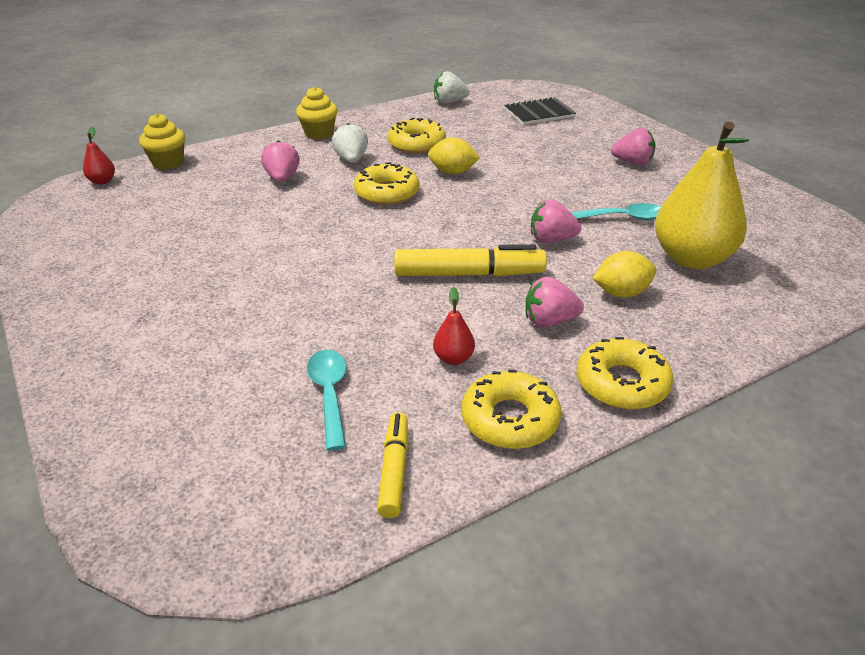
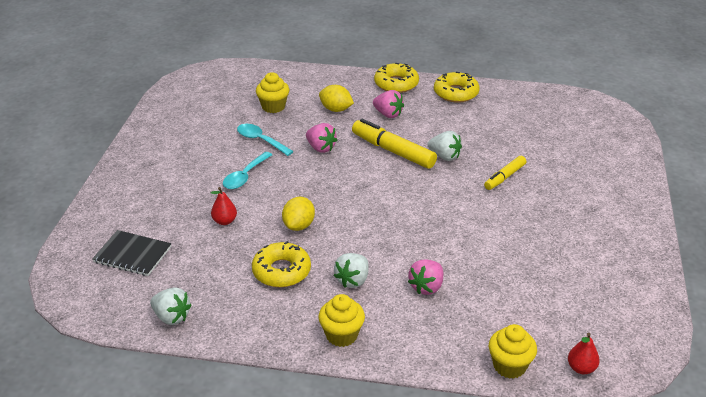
camera: 140 degrees left, 0 degrees up
(329, 394) = (520, 131): turquoise spoon -> turquoise spoon (245, 176)
(387, 193) = (367, 230): yellow donut -> none
(394, 470) = (516, 98): yellow marker -> yellow marker (504, 177)
(398, 298) = (444, 156): none -> white strawberry
(452, 172) = (299, 225): yellow lemon -> yellow lemon turned 60 degrees clockwise
(453, 358) = (451, 120): red pear -> red pear (224, 221)
(633, 162) = (175, 171): pink strawberry -> none
(692, 258) = (273, 107): yellow pear -> yellow cupcake

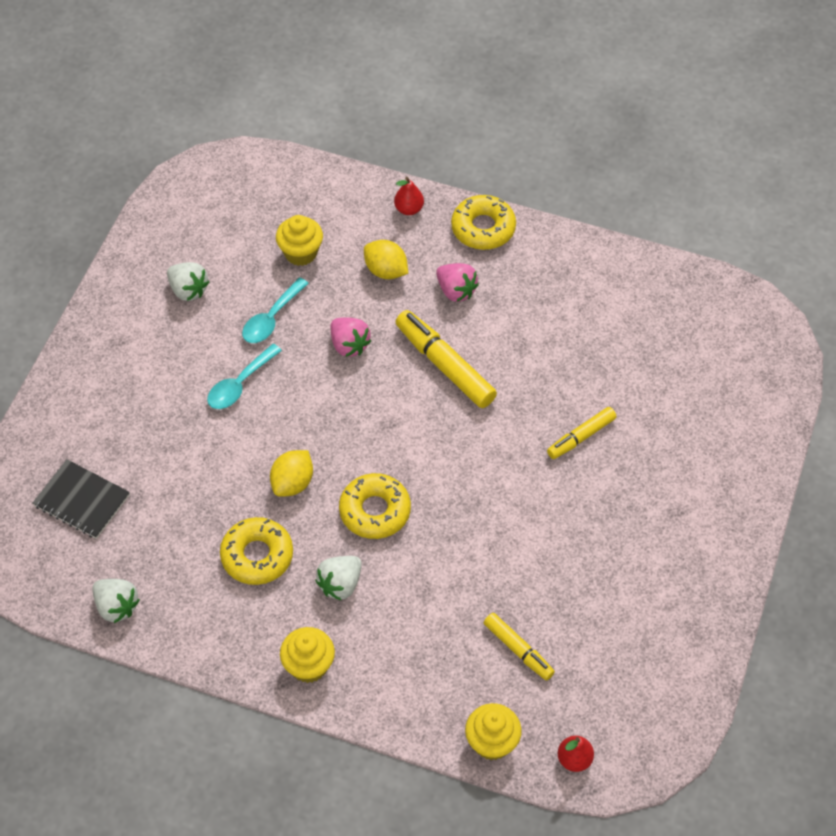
camera: 10 degrees right, 20 degrees up
(224, 221) = (201, 461): red pear -> red pear (409, 209)
(260, 140) = (271, 318): turquoise spoon -> turquoise spoon turned 105 degrees counterclockwise
(427, 287) = (427, 609): pink strawberry -> none
(444, 156) = (511, 386): white strawberry -> white strawberry (188, 290)
(456, 93) = (563, 260): yellow donut -> yellow donut (375, 511)
(507, 303) = (518, 650): none -> yellow marker

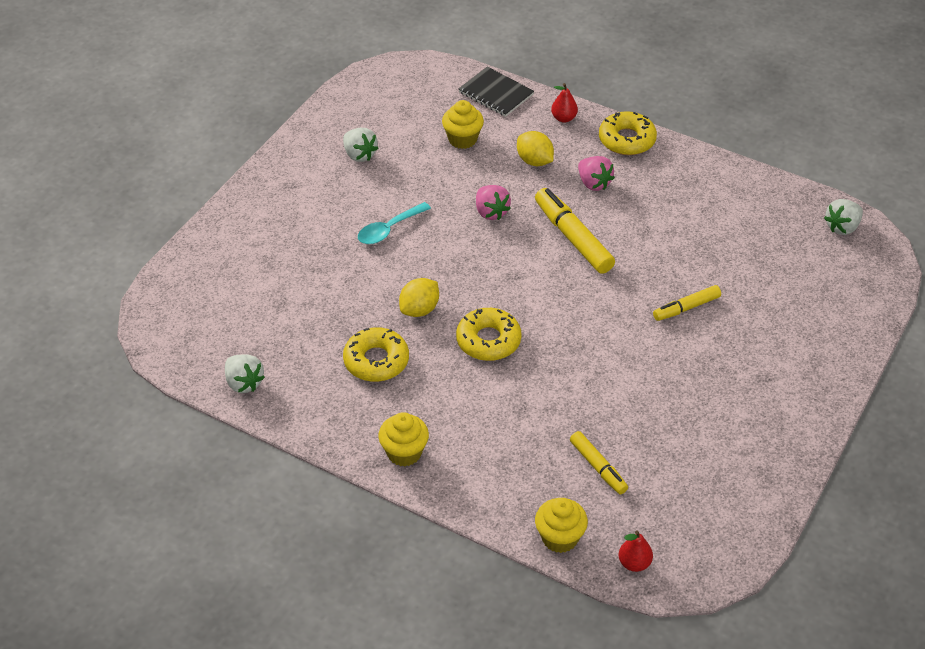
camera: 10 degrees right, 10 degrees down
(82, 500) = (232, 298): black notebook -> black notebook (496, 93)
(271, 318) = (427, 184): turquoise spoon -> none
(340, 584) = (446, 393): white strawberry -> white strawberry (842, 227)

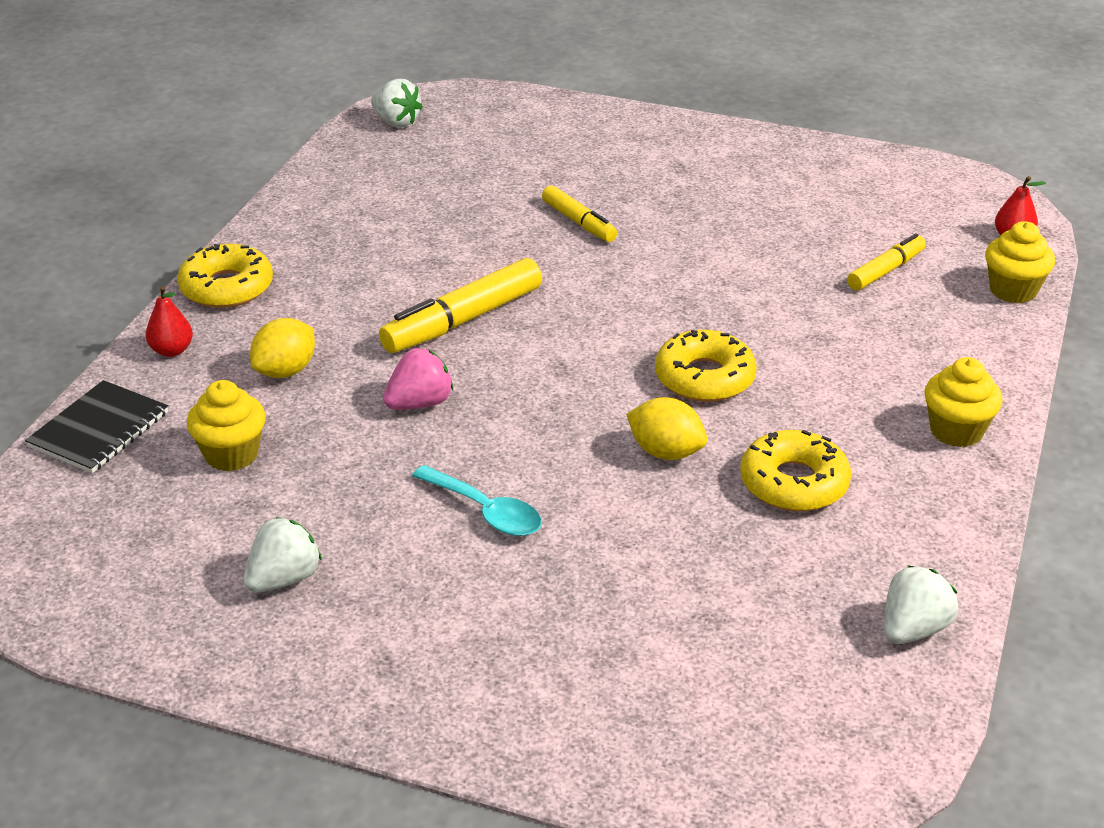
camera: 100 degrees left, 10 degrees down
(593, 183) = (334, 310): pink strawberry -> none

